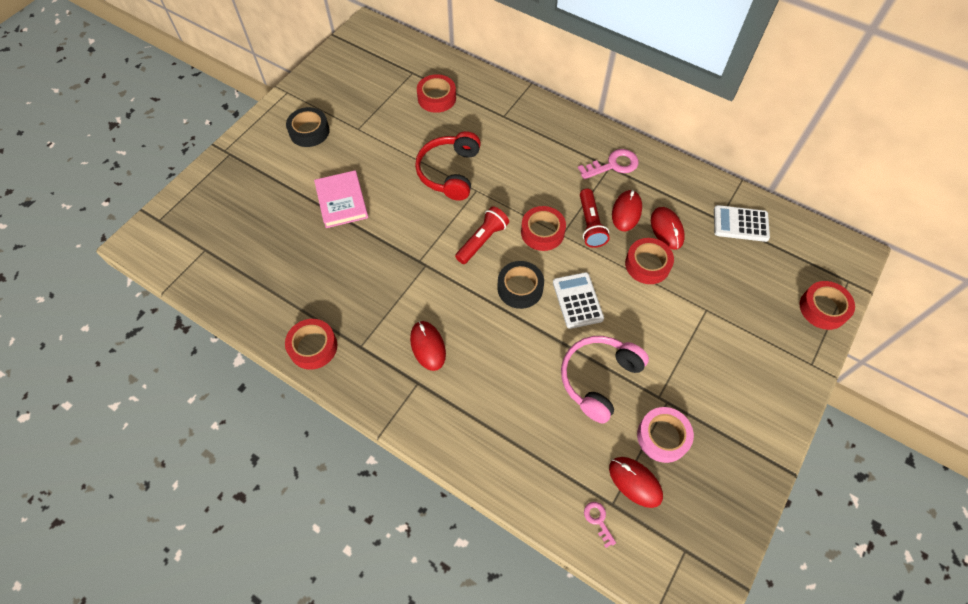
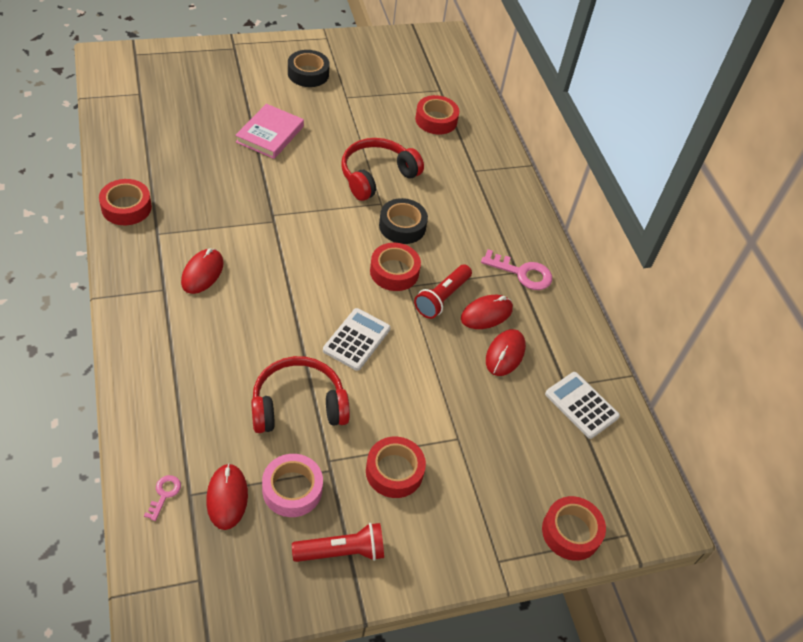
camera: 35 degrees right, 10 degrees down
(482, 240) = (338, 239): red flashlight -> red flashlight (341, 551)
(520, 288) = (323, 294): black tape -> black tape (402, 226)
(599, 379) = (298, 405): pink headphones -> red headphones
(647, 264) = (451, 364): red tape -> red tape (394, 471)

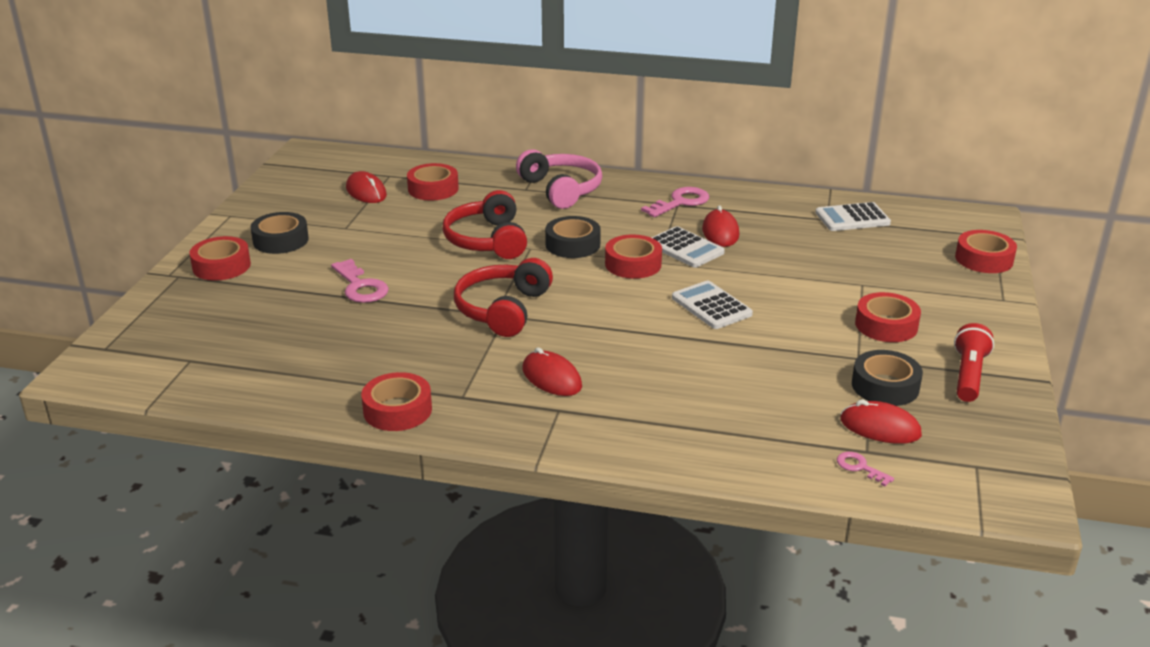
camera: 55 degrees left, 20 degrees down
(257, 61) = (221, 266): none -> red tape
(270, 134) = (360, 286): pink book -> pink key
(292, 489) = (885, 386): pink tape -> black tape
(298, 405) = (779, 359): red headphones -> red headphones (503, 310)
(442, 298) = (685, 248): red flashlight -> white calculator
(489, 191) = (561, 190): none -> pink headphones
(505, 354) = (775, 236): red mouse -> red mouse (366, 192)

